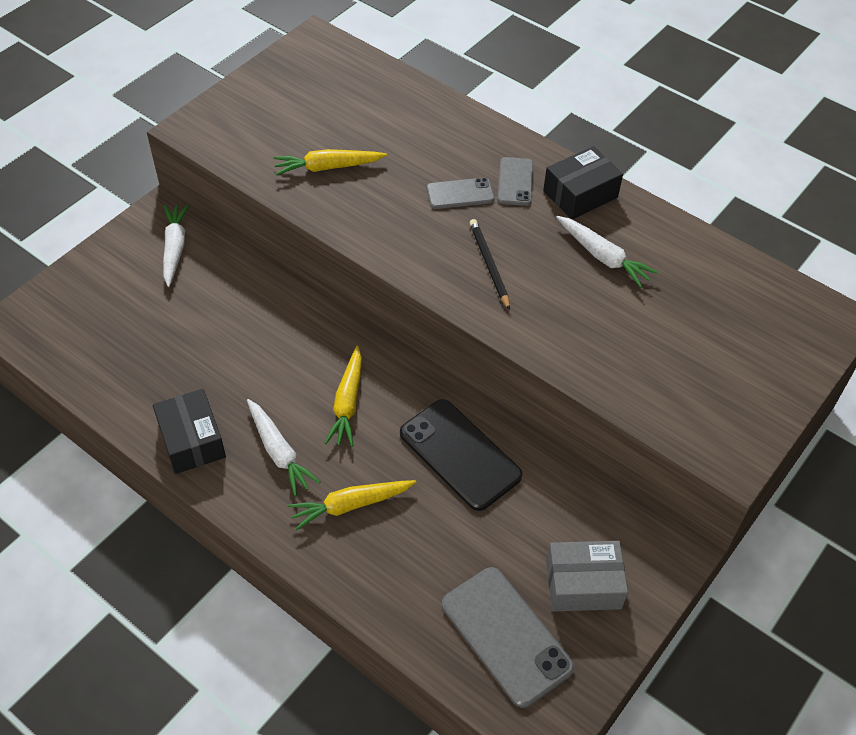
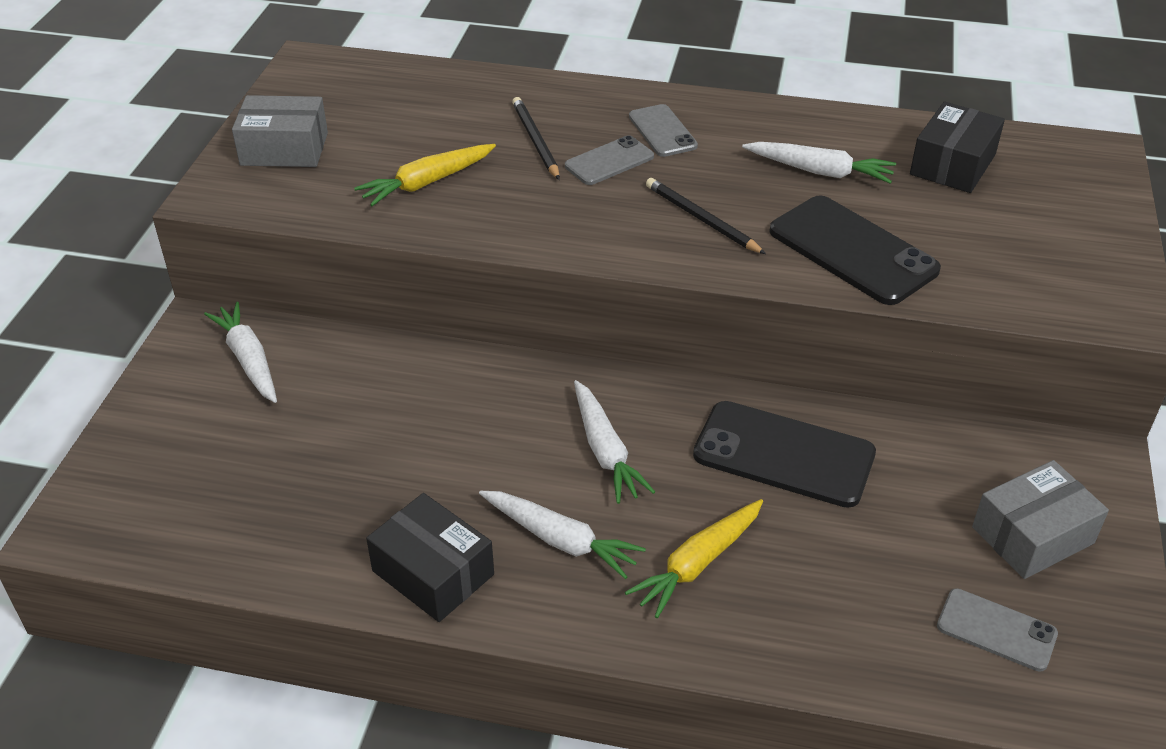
camera: 25 degrees left, 10 degrees down
(256, 107) = (284, 149): none -> grey box
(347, 403) = (605, 451): yellow carrot -> white carrot
(422, 158) = (535, 141): none -> black pencil
(506, 636) = (996, 630): grey phone -> grey phone, size x0.57
(575, 330) = (852, 251): none -> black phone
(580, 194) = (744, 121): black box -> black box (952, 164)

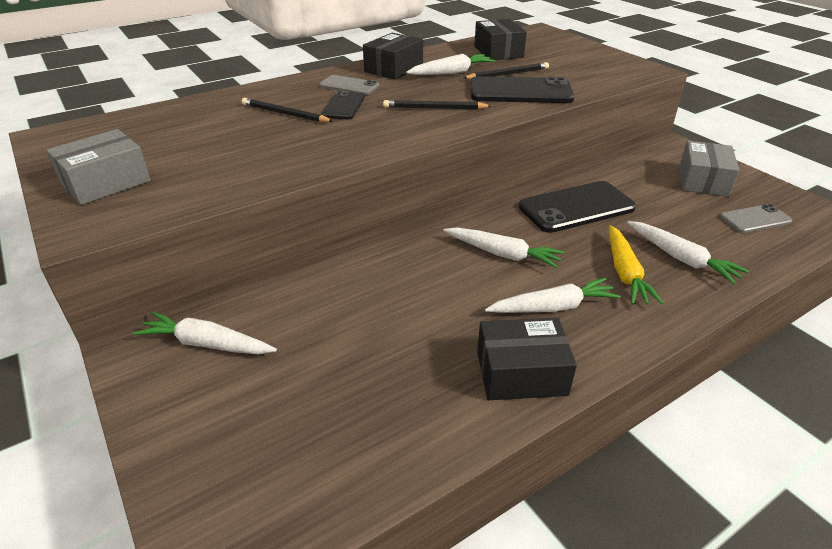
camera: 45 degrees left, 5 degrees down
(426, 183) = (249, 156): yellow carrot -> none
(609, 161) = (344, 106): grey phone -> black phone
(758, 127) = (393, 69): none -> black box
(793, 599) = (681, 258): none -> white carrot
(890, 212) = (508, 74): none -> black pencil

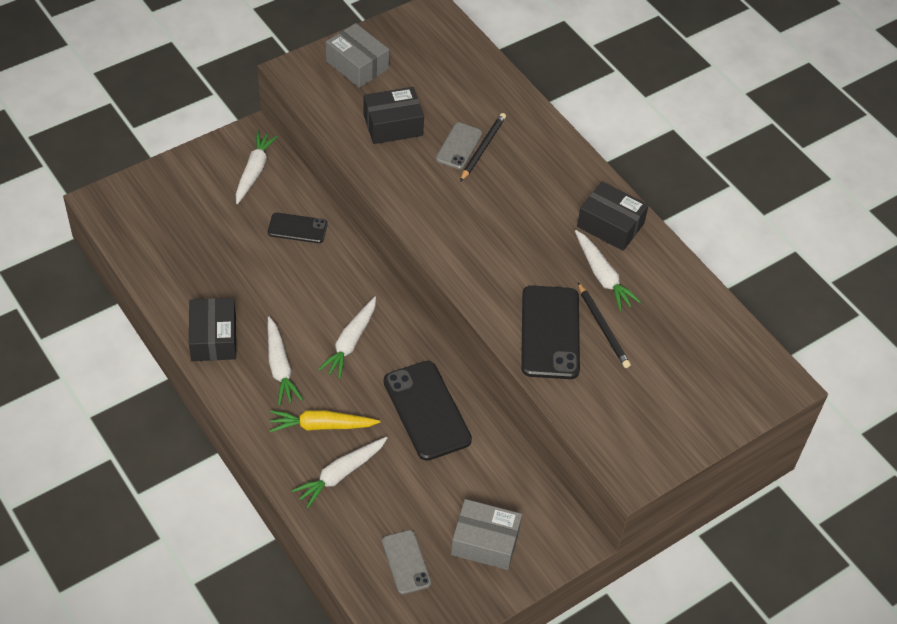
camera: 85 degrees right, 15 degrees up
(344, 106) = (502, 188): black phone -> black phone (297, 228)
(349, 86) = (555, 190): grey phone -> grey phone (459, 146)
(434, 108) = (501, 257): black pencil -> none
(498, 52) = (682, 327): black box -> black box (393, 125)

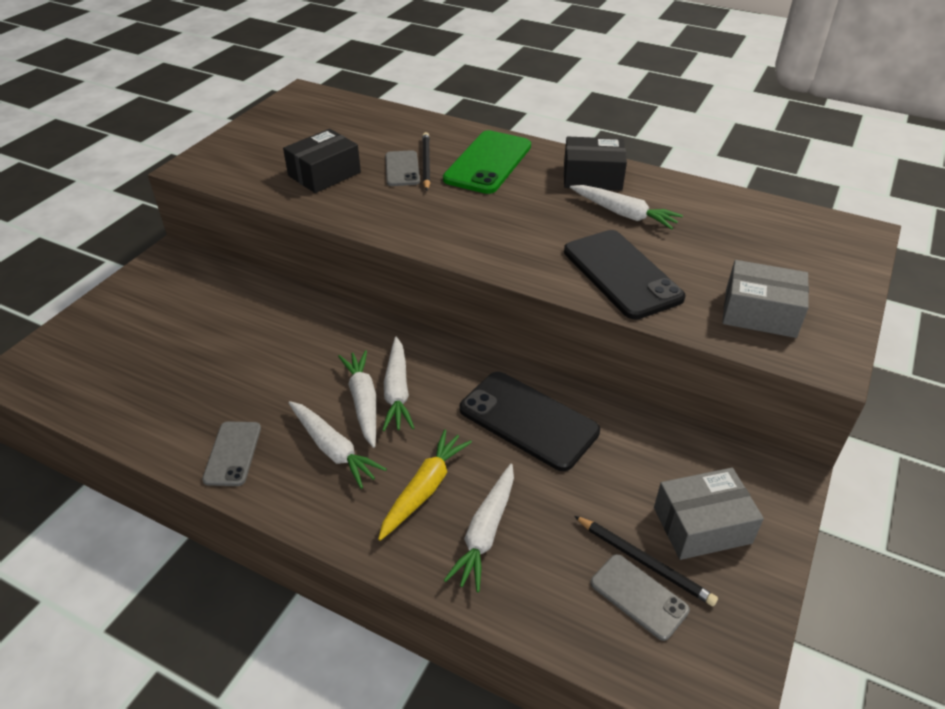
camera: 25 degrees left, 10 degrees down
(213, 338) = (232, 453): black box -> grey phone
(254, 171) = (189, 283): white carrot -> white carrot (363, 402)
(297, 228) = (268, 313): black phone -> none
(321, 426) = (424, 489): yellow carrot -> yellow carrot turned 150 degrees clockwise
(357, 65) = (255, 145): grey box -> grey box (760, 313)
(535, 170) = (488, 163): none -> green phone
(603, 327) = (665, 251): black pencil -> black pencil (644, 562)

